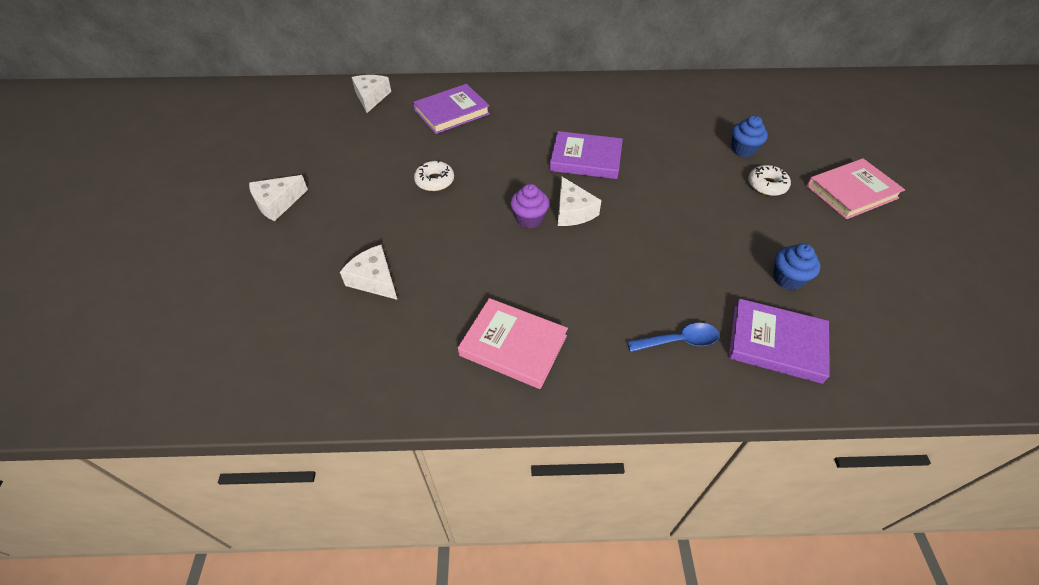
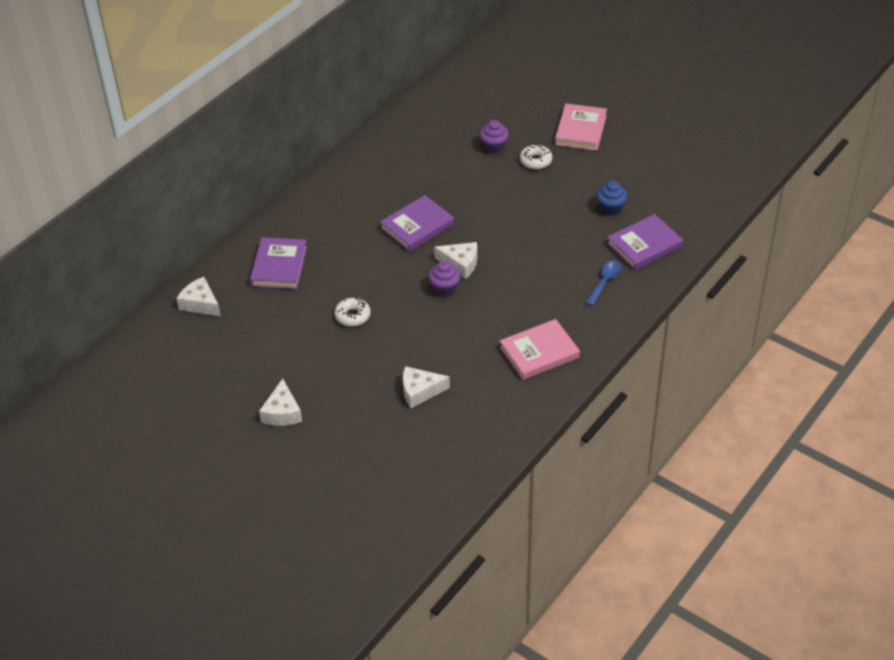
camera: 50 degrees left, 5 degrees down
(743, 150) = (494, 147): blue cupcake -> purple cupcake

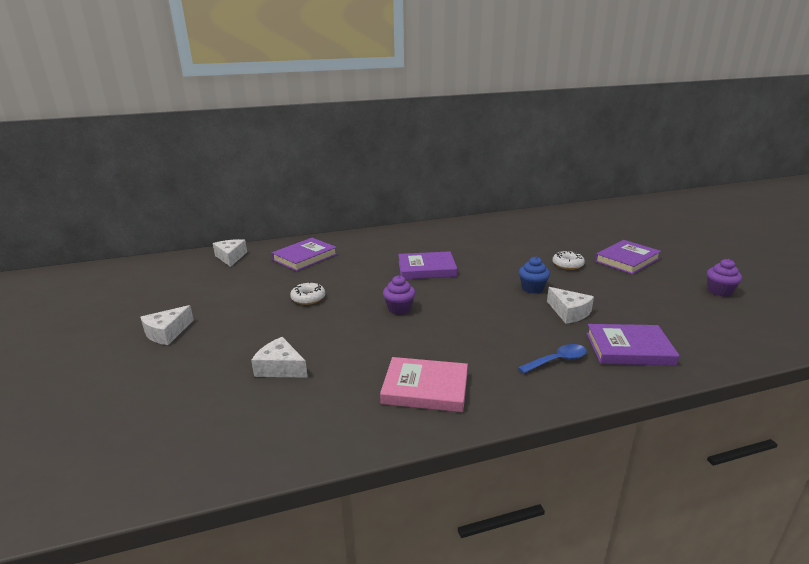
camera: 35 degrees right, 20 degrees down
(460, 264) = (432, 299): white cheese -> white cheese (569, 312)
(494, 147) = (539, 249): purple cupcake -> purple cupcake (719, 291)
(580, 130) = (627, 260): pink book -> purple book
(611, 208) = (614, 311): blue cupcake -> blue cupcake (532, 288)

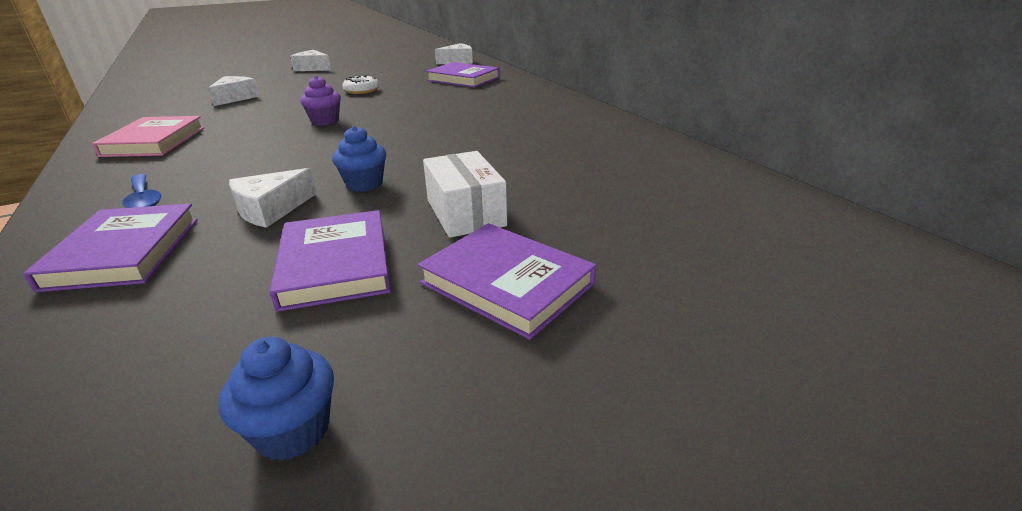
camera: 80 degrees right, 5 degrees up
(426, 269) = (436, 124): purple book -> purple book (335, 264)
(567, 264) = (465, 213): white donut -> white box
(719, 291) = (293, 431): purple cupcake -> blue cupcake

